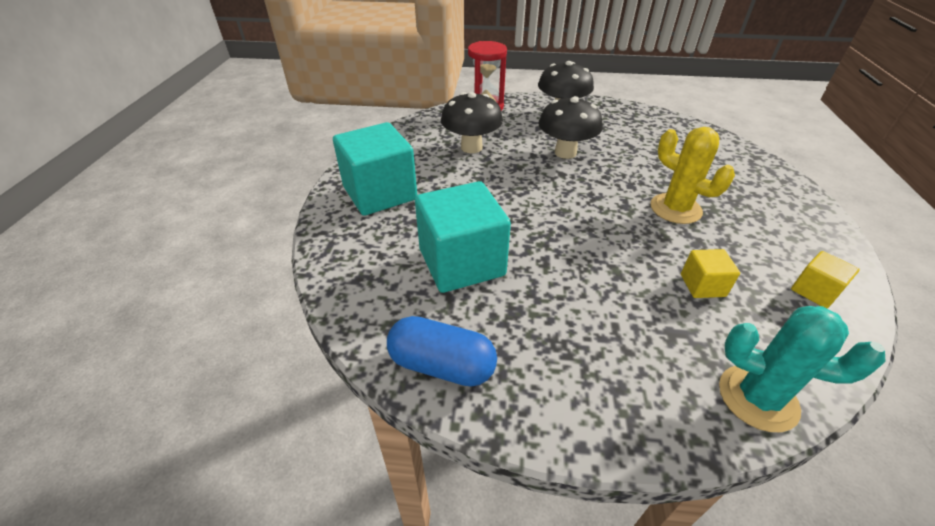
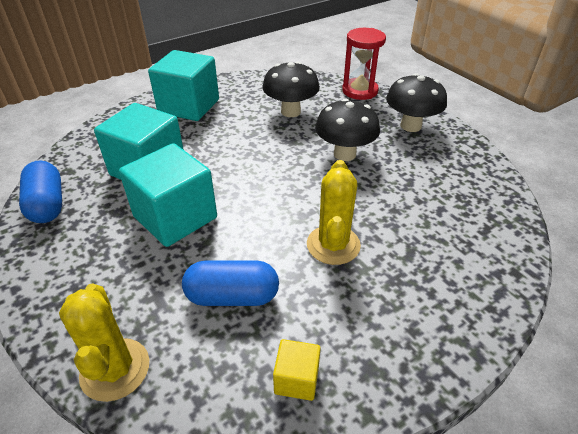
camera: 50 degrees right, 0 degrees up
(563, 275) = (175, 217): none -> turquoise cube
(702, 285) = (232, 296): yellow cube -> blue capsule
(757, 398) = (115, 369): turquoise cactus -> yellow cactus

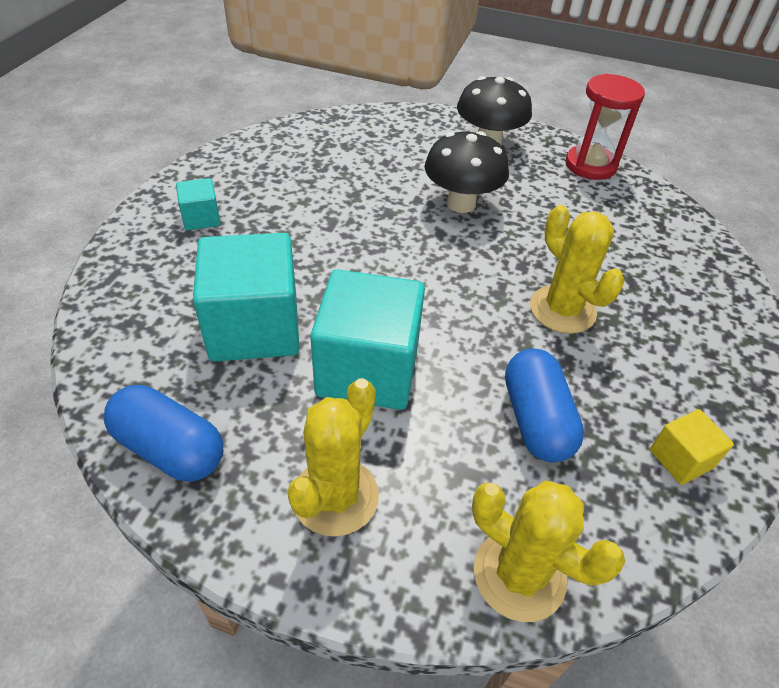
camera: 40 degrees left, 5 degrees up
(83, 268) = (335, 496): none -> yellow cactus
(189, 106) = (201, 218): turquoise cube -> turquoise cube, size x0.47
(232, 296) = (536, 419): blue capsule -> blue capsule turned 60 degrees counterclockwise
(290, 112) = (343, 175): black mushroom -> none
(360, 91) = (391, 120): red hourglass -> red hourglass (590, 165)

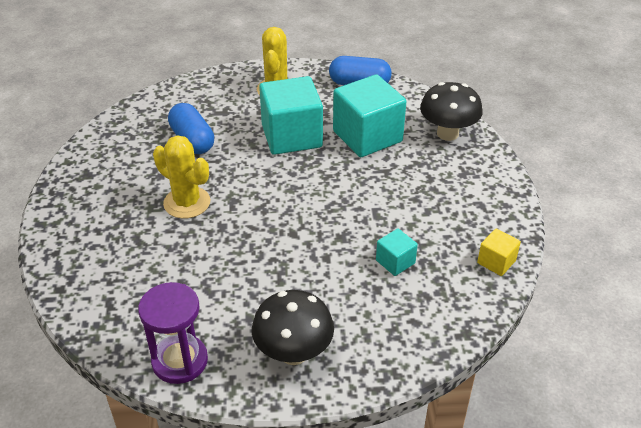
camera: 160 degrees right, 5 degrees down
(201, 218) = (465, 186): turquoise cube -> turquoise cube (395, 262)
(461, 203) = (289, 265): black mushroom -> black mushroom (447, 133)
(519, 575) = (188, 89): yellow cactus -> none
(590, 165) = (180, 361): red hourglass -> purple hourglass
(680, 459) = (113, 145): yellow cube -> yellow cube (496, 262)

